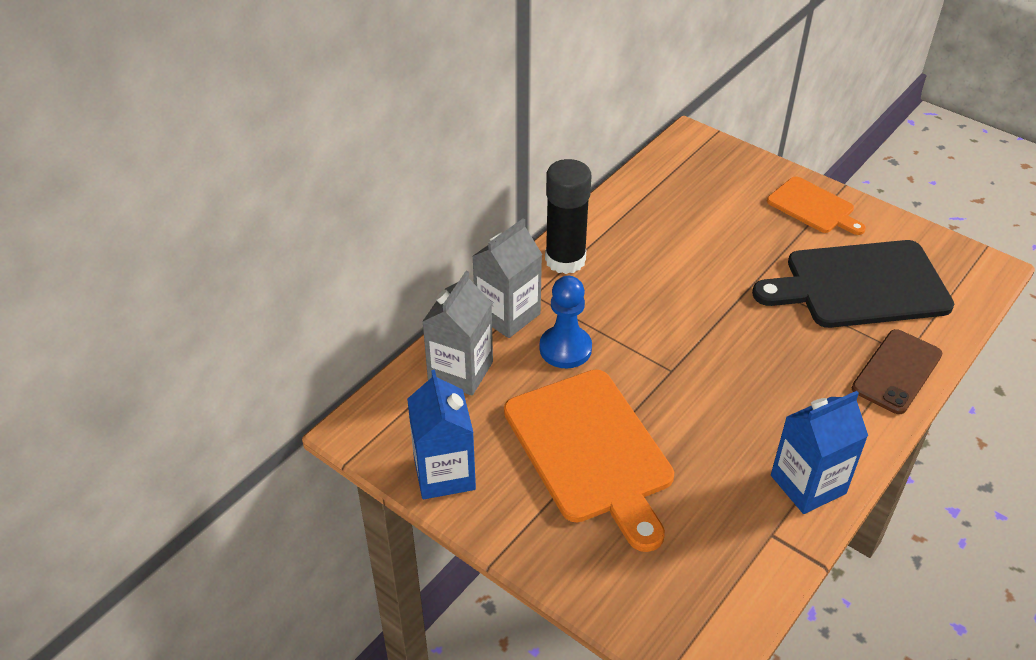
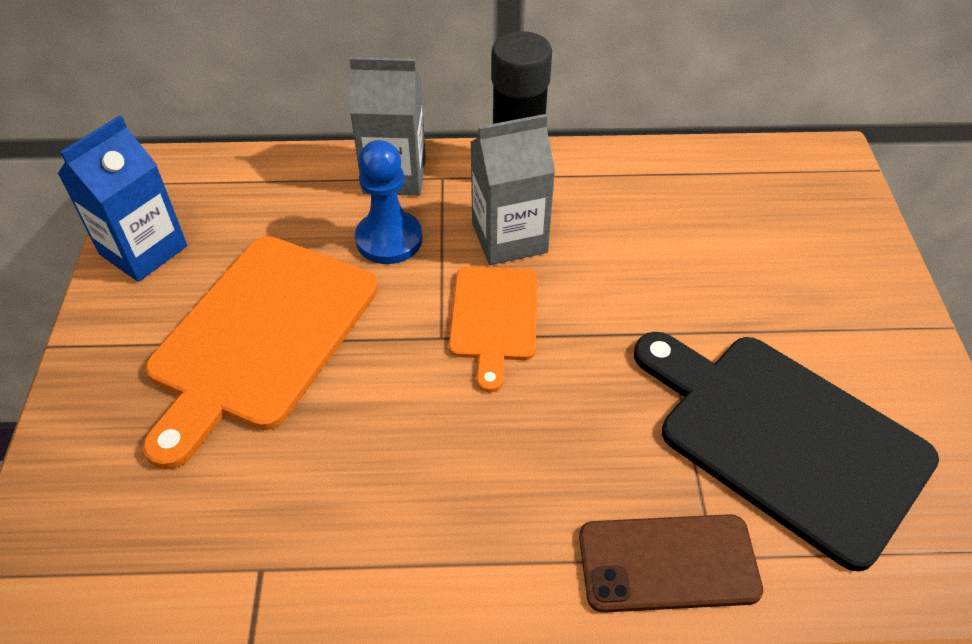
camera: 50 degrees right, 5 degrees up
(460, 371) = (286, 188): grey carton -> grey carton (509, 238)
(808, 484) = (373, 565): blue carton -> none
(813, 207) = (865, 318): orange cutting board -> orange cutting board (493, 318)

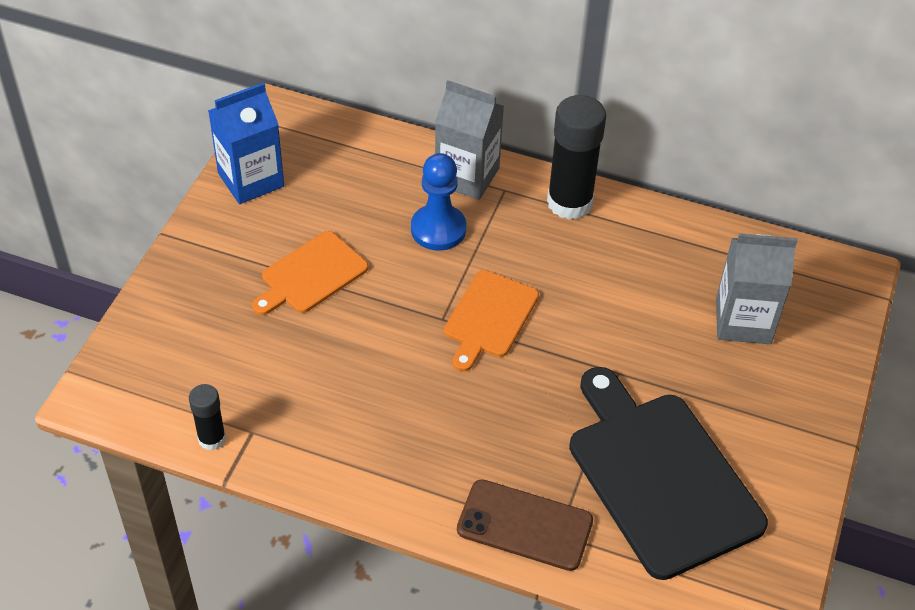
camera: 20 degrees right, 0 degrees up
(207, 601) = (212, 438): none -> black glue stick
(260, 337) = (311, 275): orange cutting board -> orange cutting board, size x0.56
(509, 238) = (533, 258): grey carton -> grey carton (743, 321)

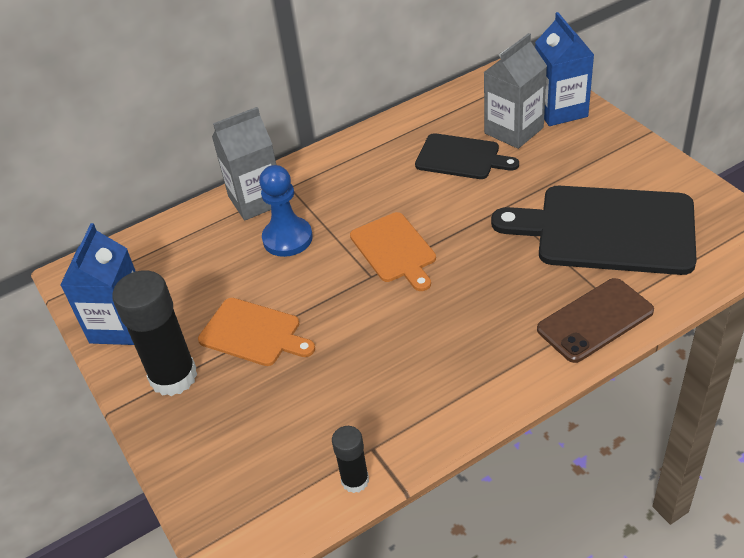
camera: 45 degrees left, 5 degrees down
(311, 275) = (253, 333): orange cutting board -> orange cutting board turned 60 degrees counterclockwise
(569, 202) = (335, 161): black glue stick -> black glue stick (173, 377)
(662, 299) = (461, 158): none -> black cutting board
(814, 344) = (560, 110): none -> blue carton

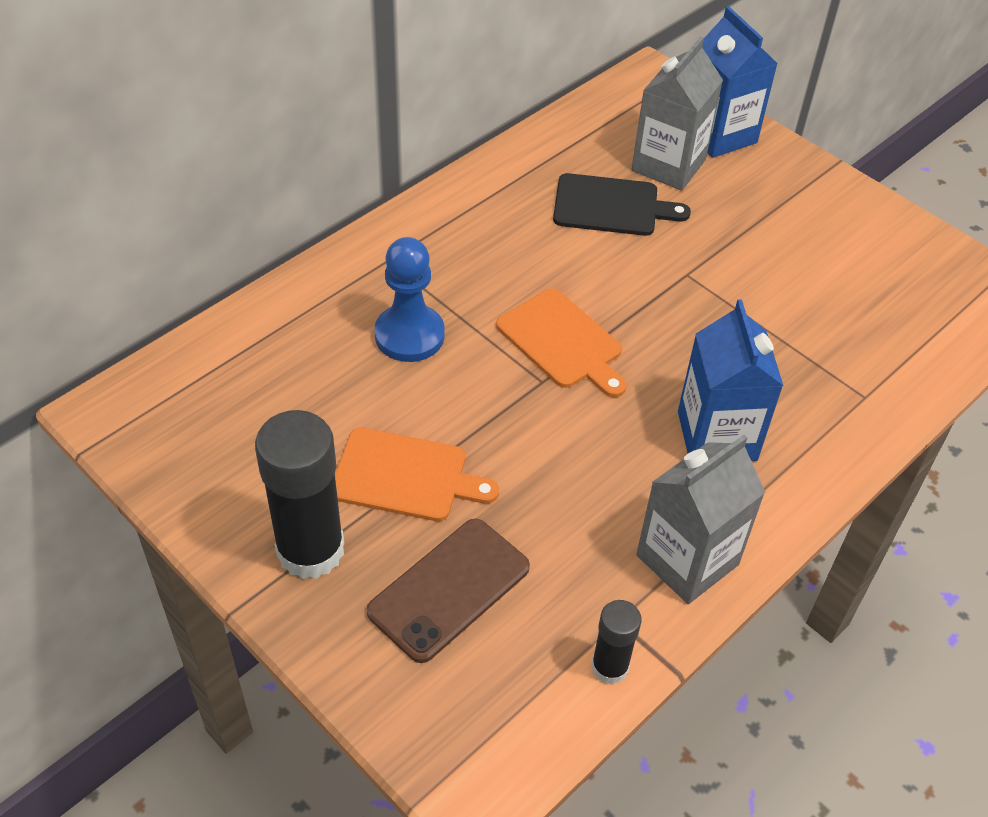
camera: 20 degrees left, 5 degrees up
(120, 325) = (205, 482): blue carton -> blue carton (717, 436)
(256, 200) = (346, 281): grey carton -> grey carton (687, 560)
(595, 320) = (846, 419): brown phone -> brown phone (449, 589)
(607, 229) = (825, 296): black cutting board -> none

